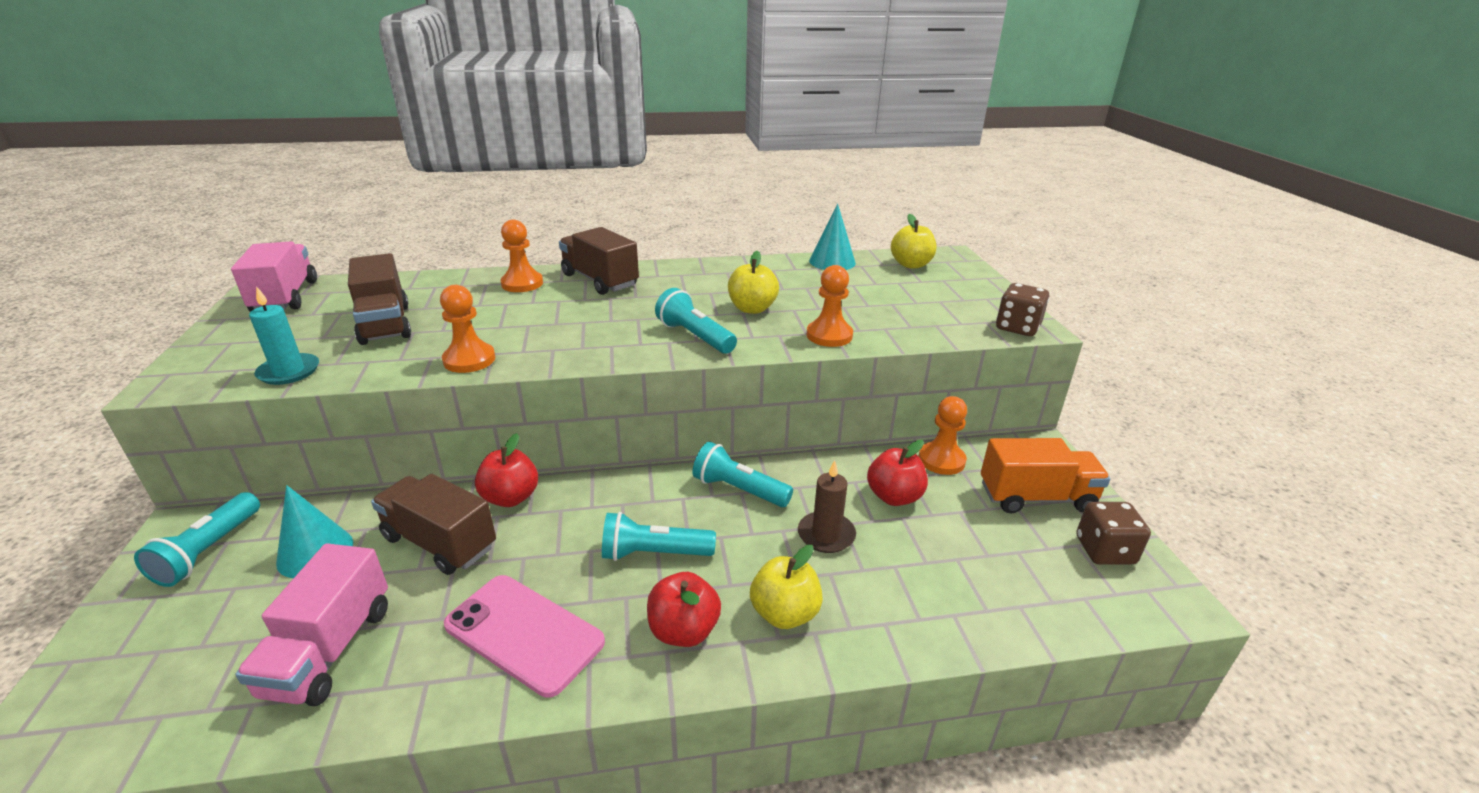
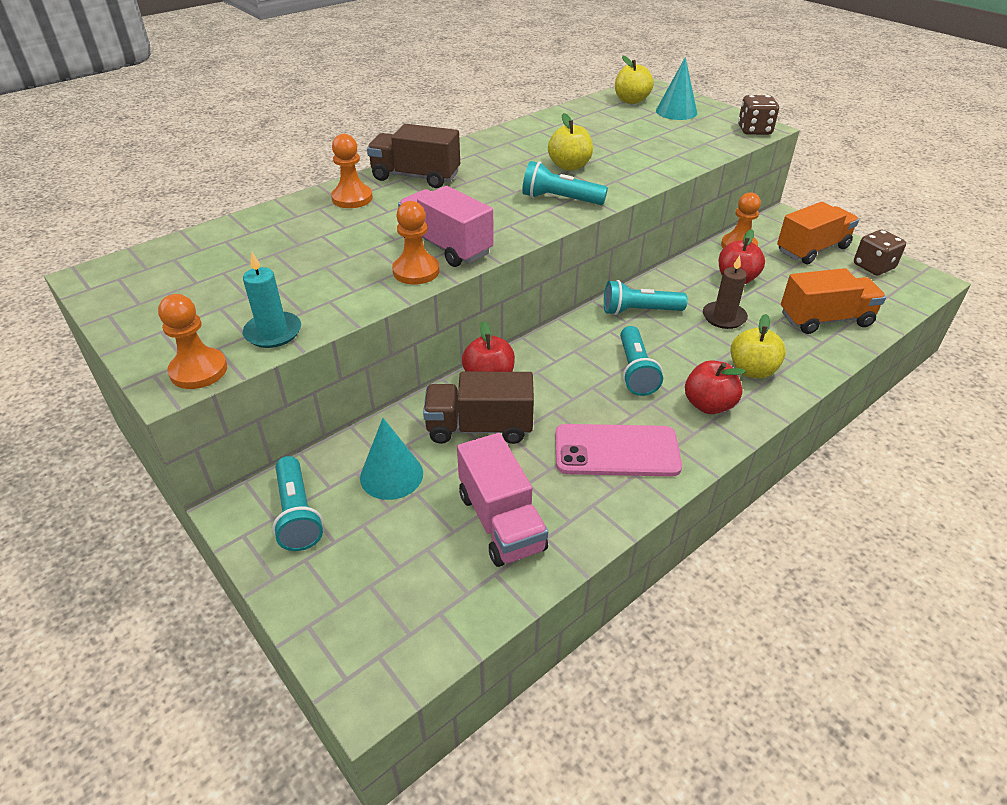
camera: 30 degrees left, 10 degrees up
(285, 297) = (136, 277): pink truck -> pink truck (446, 246)
(385, 324) = (288, 268): brown truck -> none
(654, 553) = (635, 371): turquoise flashlight -> turquoise flashlight turned 60 degrees counterclockwise
(829, 335) = (649, 170): orange pawn -> orange pawn (198, 370)
(832, 262) = (573, 112): turquoise cone -> turquoise cone (676, 111)
(955, 591) = (825, 319): none -> orange truck

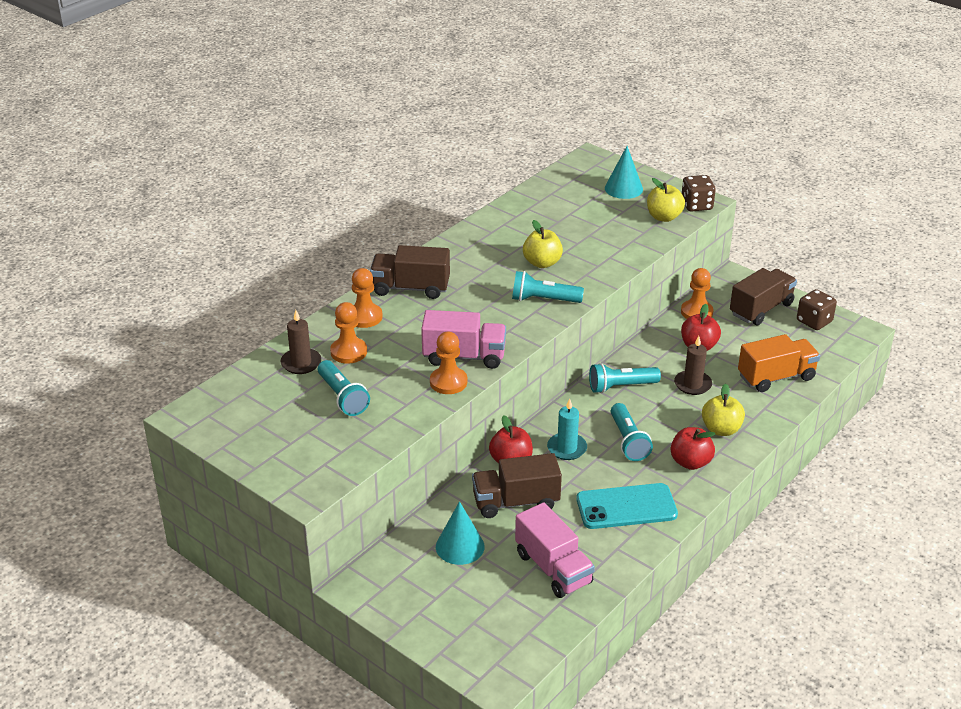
camera: 10 degrees left, 5 degrees down
(198, 370) = (320, 482): orange pawn -> orange pawn (349, 352)
(257, 235) = (301, 363): none -> brown candle
(273, 332) = (360, 447): turquoise candle -> turquoise candle (567, 448)
(297, 514) = (400, 583): turquoise flashlight -> turquoise flashlight (342, 397)
(446, 246) = (464, 356): pink truck -> pink truck turned 150 degrees clockwise
(616, 451) = (626, 507): pink phone -> turquoise phone
(631, 101) = (579, 178): yellow apple -> yellow apple (664, 217)
(812, 249) = (761, 309): orange truck -> brown truck

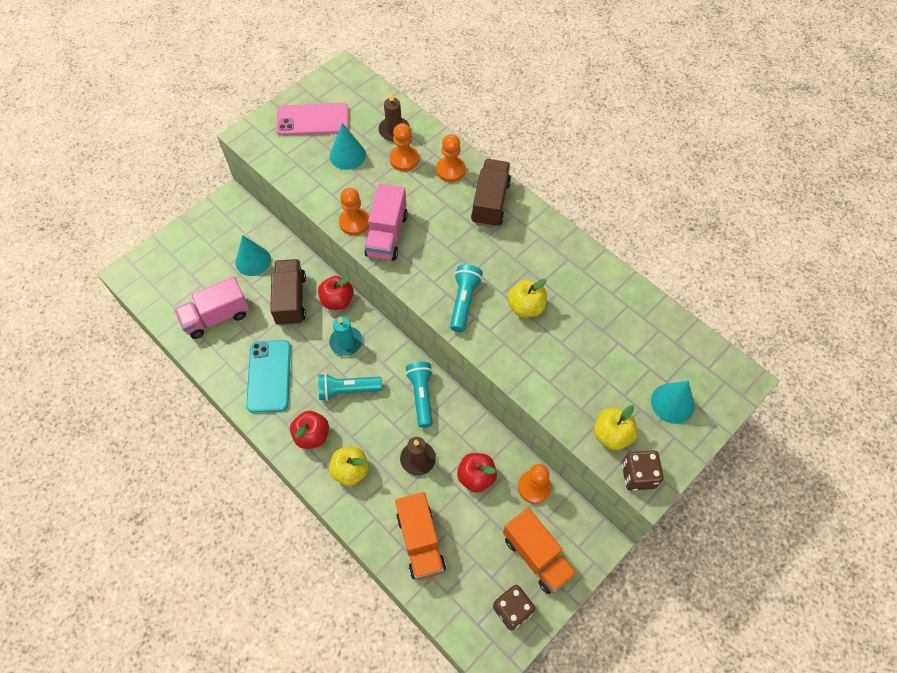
camera: 95 degrees right, 25 degrees up
(279, 434) = (313, 120): none -> pink phone
(342, 397) = (347, 155): turquoise flashlight -> turquoise cone
(761, 309) = (537, 556): brown truck -> orange truck

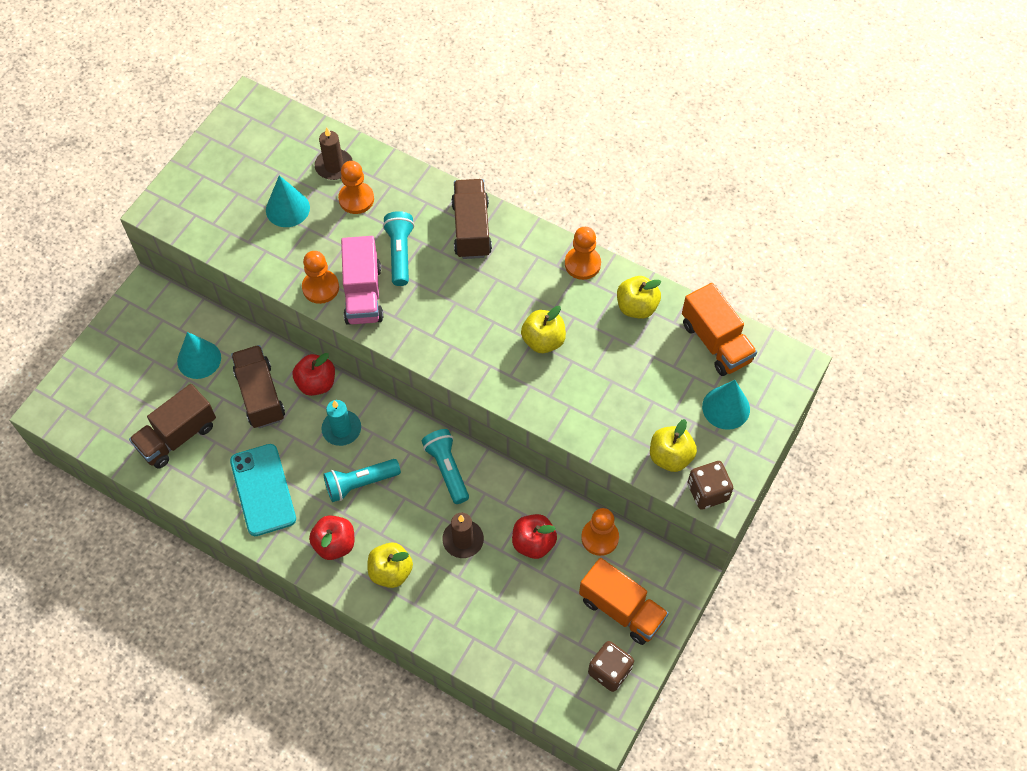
camera: 15 degrees left, 0 degrees up
(217, 317) = (177, 436): pink truck -> brown truck
(313, 120) = (232, 174): pink phone -> none
(420, 541) = (491, 627): orange truck -> orange truck (716, 342)
(451, 170) = (415, 200): orange pawn -> orange pawn (582, 264)
(464, 301) = (473, 350): turquoise flashlight -> turquoise flashlight (400, 253)
(613, 297) = (636, 307): none -> yellow apple

